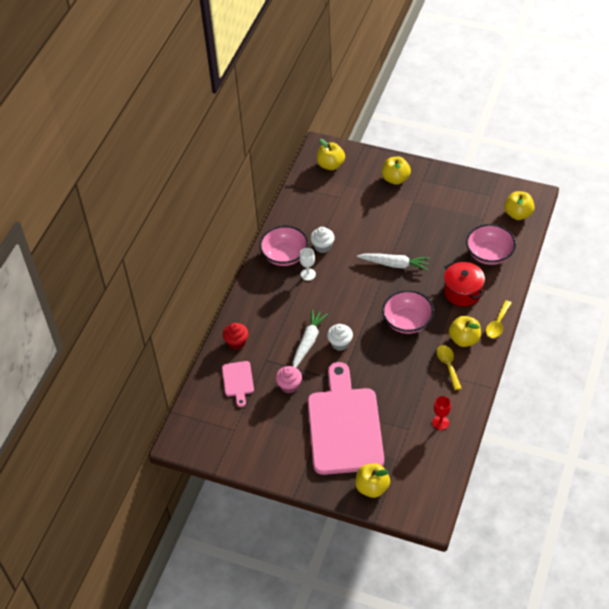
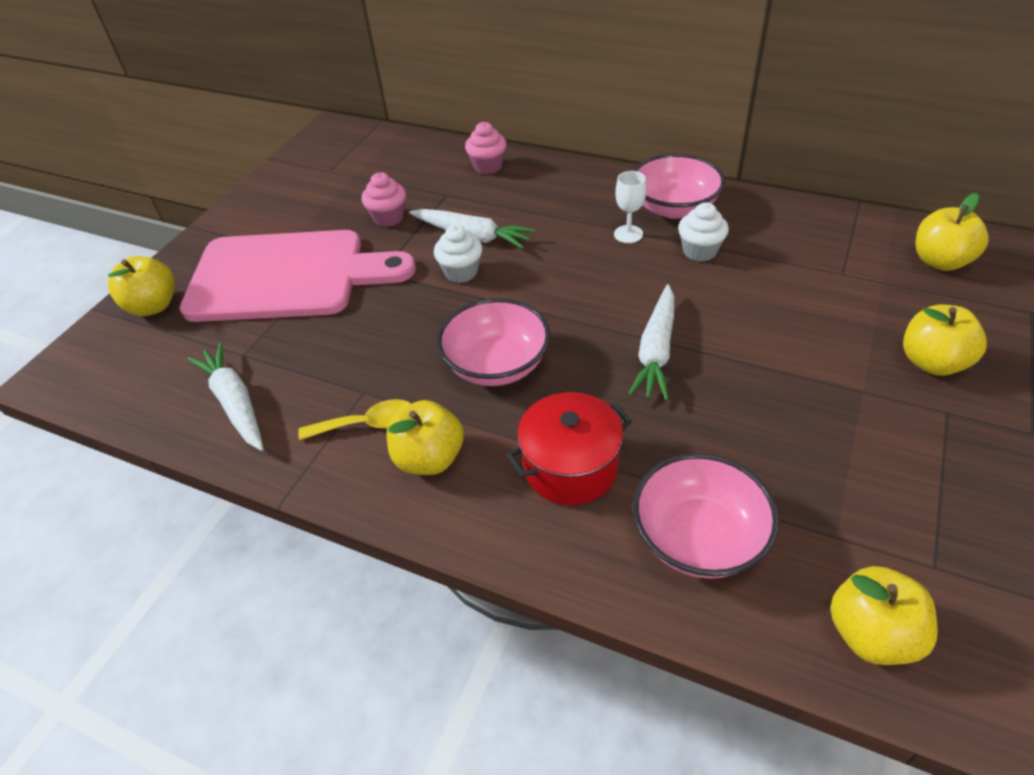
camera: 95 degrees right, 5 degrees down
(236, 342) = (488, 166): red cupcake -> pink cupcake
(238, 381) = (414, 170): pink cutting board -> none
(440, 422) = (235, 403): red goblet -> white carrot
(497, 324) = (461, 531): yellow spoon -> none

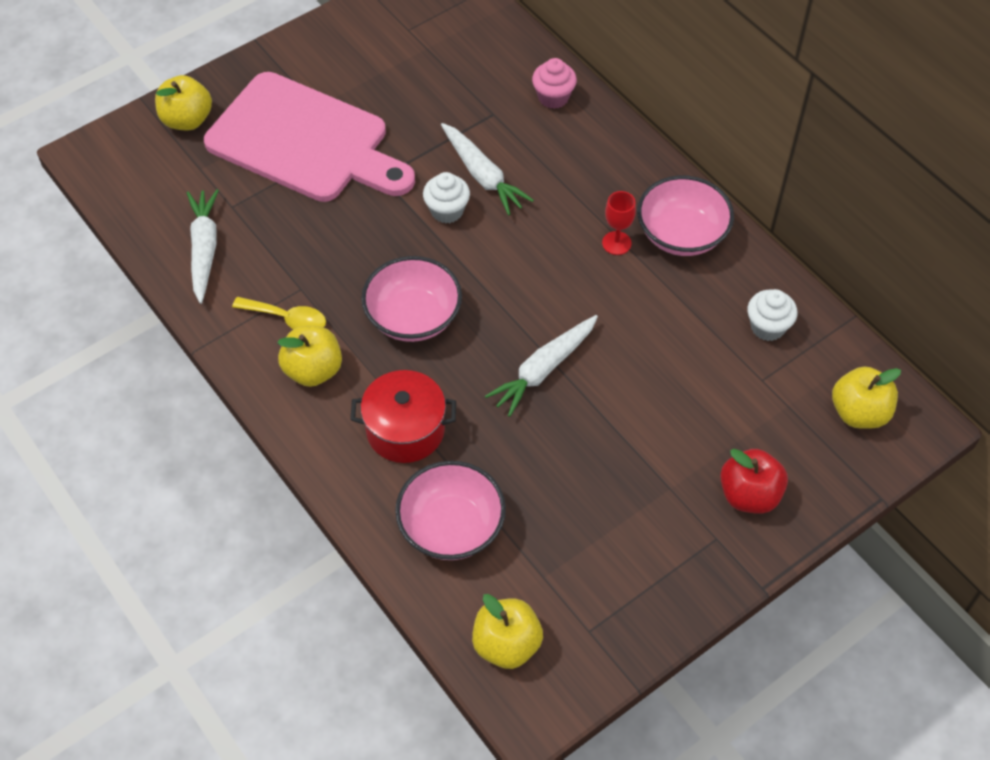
camera: 25 degrees right, 10 degrees up
(388, 218) = (425, 117): pink cupcake -> none
(628, 234) = (616, 243): white goblet -> red goblet
(700, 251) = (662, 293): white cupcake -> white cupcake (767, 327)
(932, 362) = (749, 495): yellow apple -> red apple

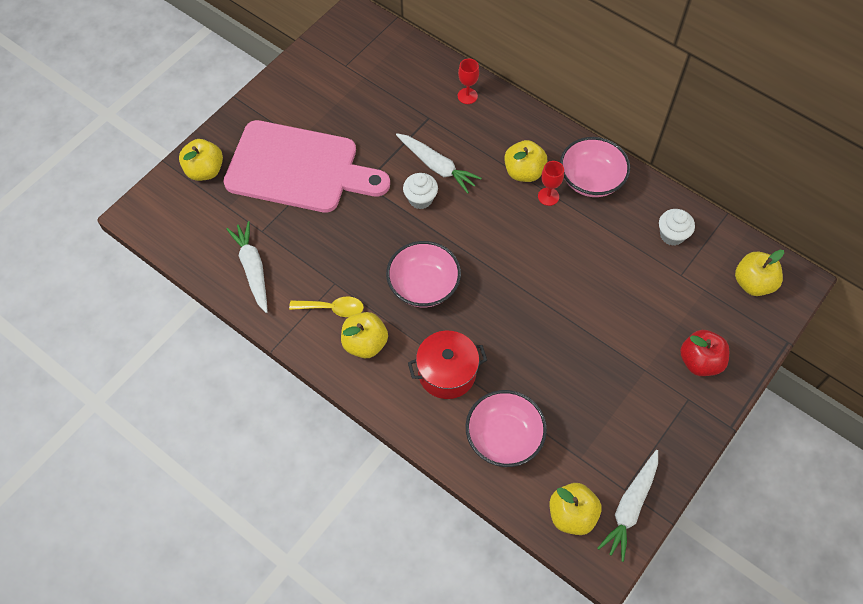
camera: 15 degrees left, 5 degrees up
(543, 369) = (529, 303): white carrot -> white carrot (630, 507)
(553, 97) = (467, 96): pink cupcake -> red goblet
(594, 206) = (524, 172): none -> yellow apple

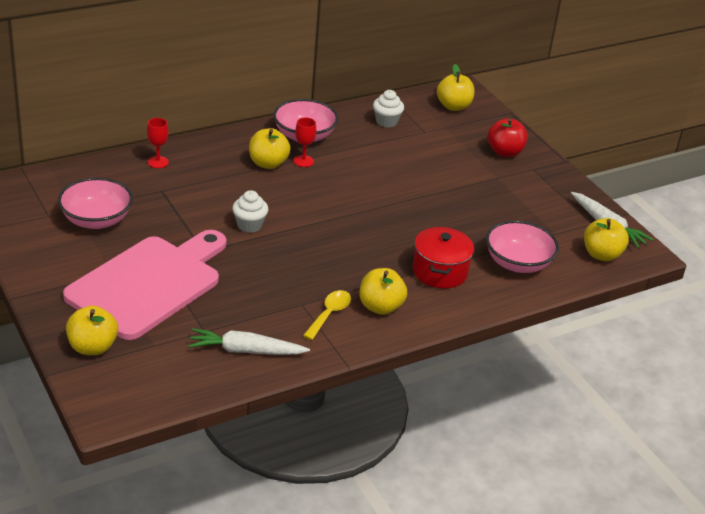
camera: 70 degrees left, 25 degrees down
(423, 285) = (343, 254): pink bowl -> pink bowl (96, 220)
(437, 166) = (221, 204): white carrot -> none

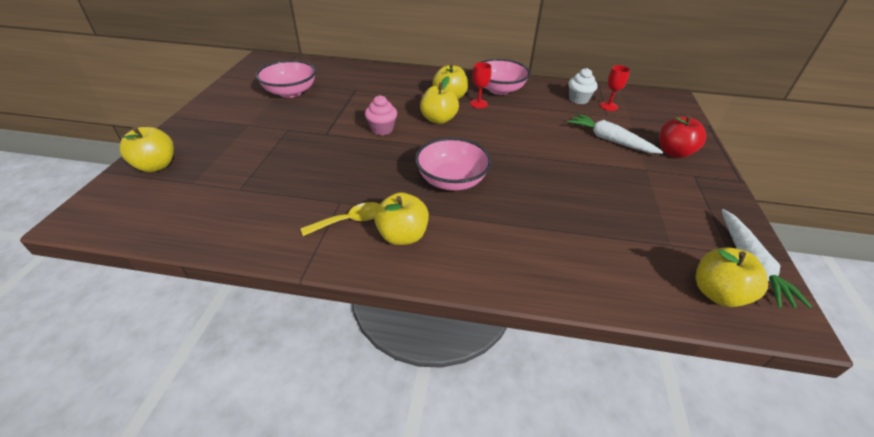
camera: 40 degrees right, 5 degrees up
(148, 284) = (258, 140): pink cutting board -> none
(158, 162) = (377, 74): red goblet -> red goblet (608, 106)
(246, 351) = (243, 219): white carrot -> white carrot (610, 140)
(249, 225) = (382, 129): white cupcake -> pink cupcake
(440, 271) = (499, 229): red pot -> none
(453, 106) = (652, 106): yellow apple -> yellow apple (438, 119)
(518, 263) = (595, 257): pink bowl -> pink bowl (451, 180)

